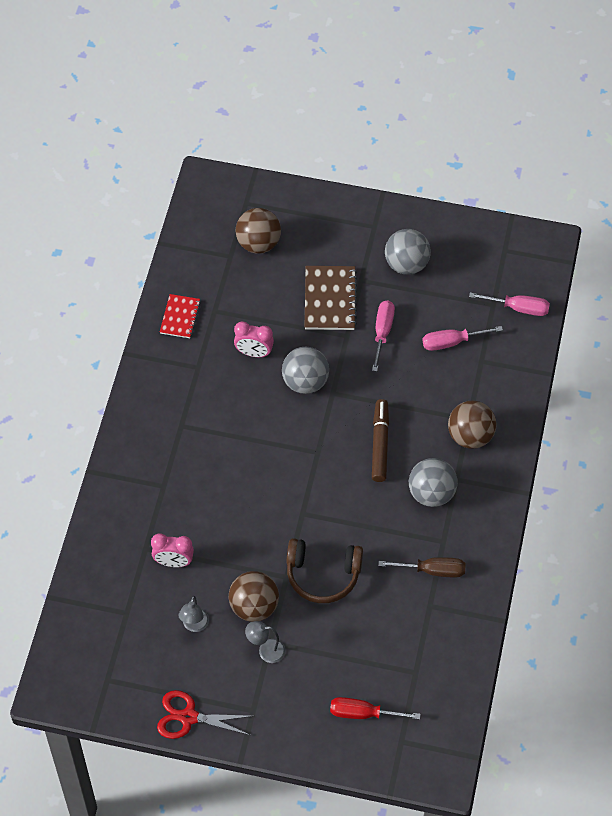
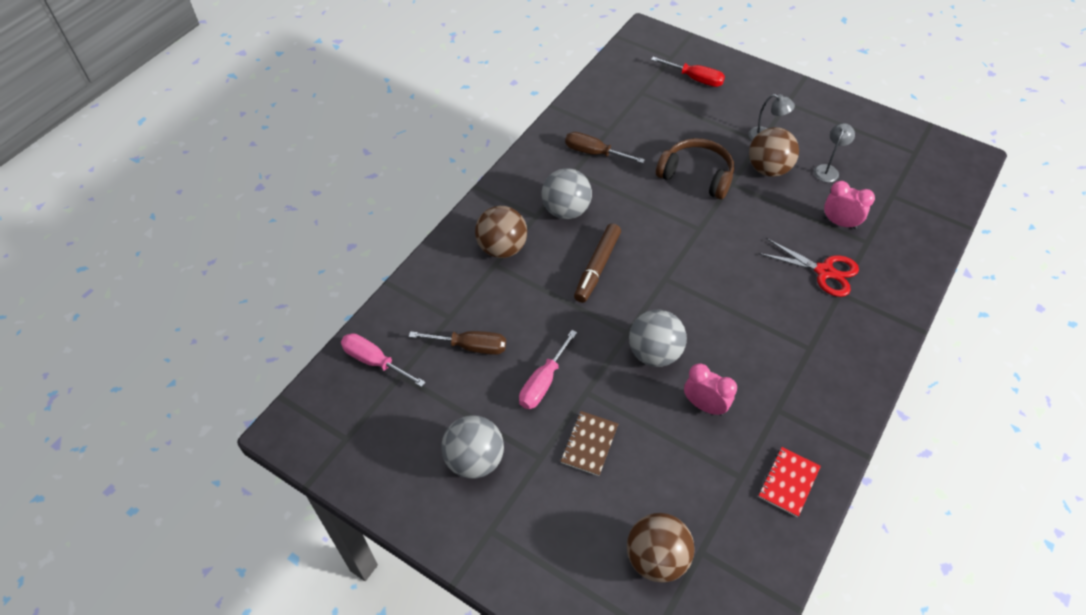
camera: 160 degrees left, 5 degrees down
(188, 717) = (844, 111): red scissors -> red scissors (824, 271)
(330, 299) = (589, 444): brown notebook -> brown notebook, size x0.63
(452, 342) = (470, 346): pink screwdriver -> brown screwdriver

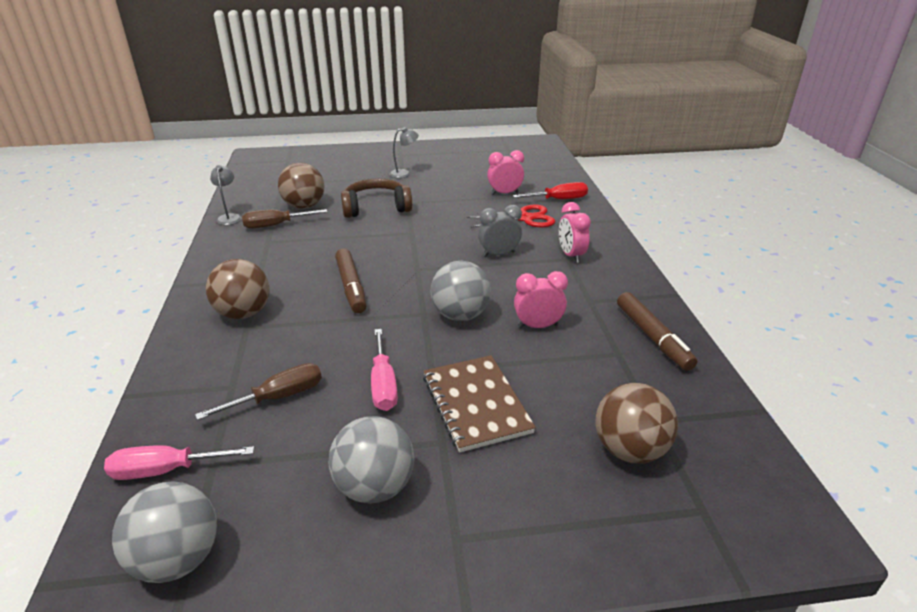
camera: 40 degrees left, 20 degrees down
(566, 210) = (284, 265): grey ball -> grey ball (178, 558)
(589, 444) = (476, 404): brown notebook -> brown notebook, size x1.60
(695, 79) = (319, 164): red screwdriver -> red screwdriver (559, 199)
(752, 304) = (499, 254): none -> grey clock
(768, 169) = (425, 187): brown ball -> brown ball (304, 206)
(788, 482) = (652, 337): red notebook -> brown marker
(818, 346) = (571, 255): none -> pink clock
(828, 170) = (465, 174): grey lamp -> grey lamp (229, 217)

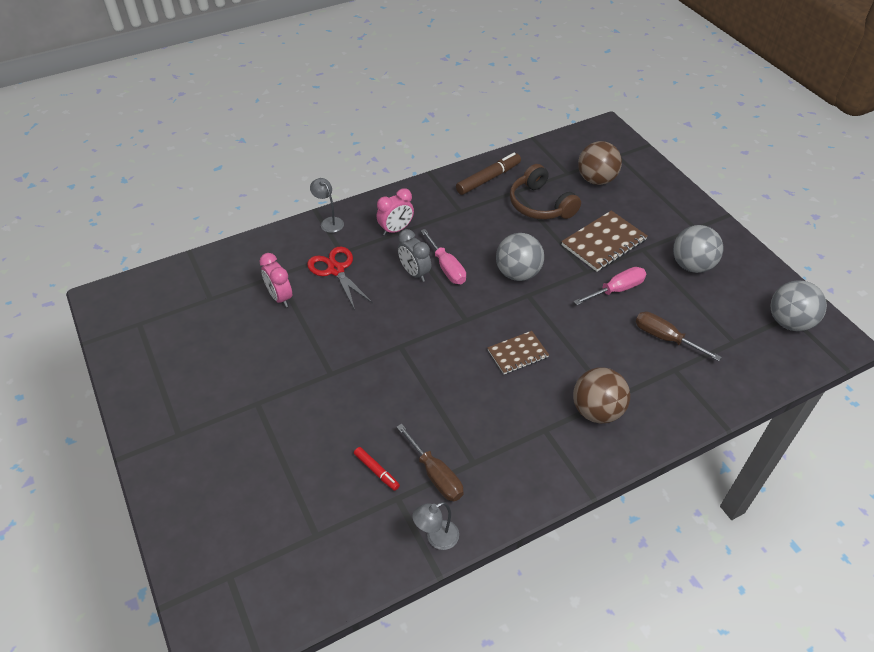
camera: 110 degrees left, 15 degrees up
(166, 470) = (755, 361): pink screwdriver -> pink screwdriver (446, 267)
(304, 206) = (376, 471): brown ball -> red marker
(351, 287) = (518, 354): brown marker -> brown notebook
(376, 207) = (355, 397): brown headphones -> brown headphones (540, 205)
(404, 173) = (246, 405): grey lamp -> grey lamp (329, 222)
(538, 326) = (507, 231): pink clock -> none
(559, 199) = (283, 254): red screwdriver -> none

